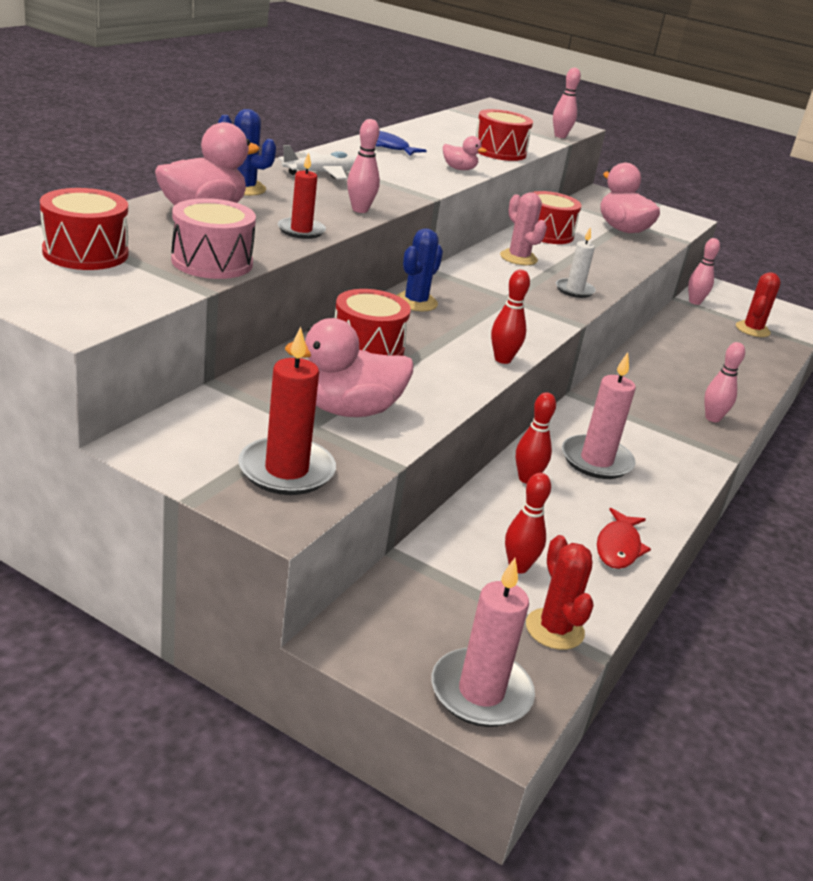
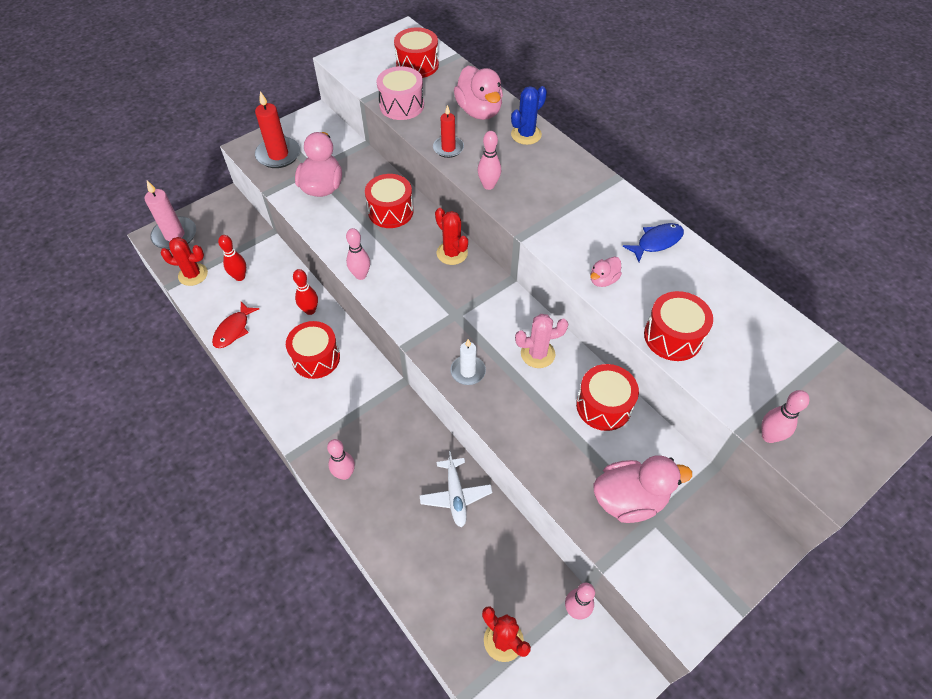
camera: 115 degrees right, 25 degrees up
(321, 173) = (568, 181): white plane -> white plane (455, 495)
(416, 302) = (452, 253): blue cactus -> red cactus
(502, 359) = (361, 275): red bowling pin -> pink bowling pin
(596, 460) = (316, 358): pink candle -> red drum
(618, 547) = (233, 330): red fish -> red fish turned 105 degrees counterclockwise

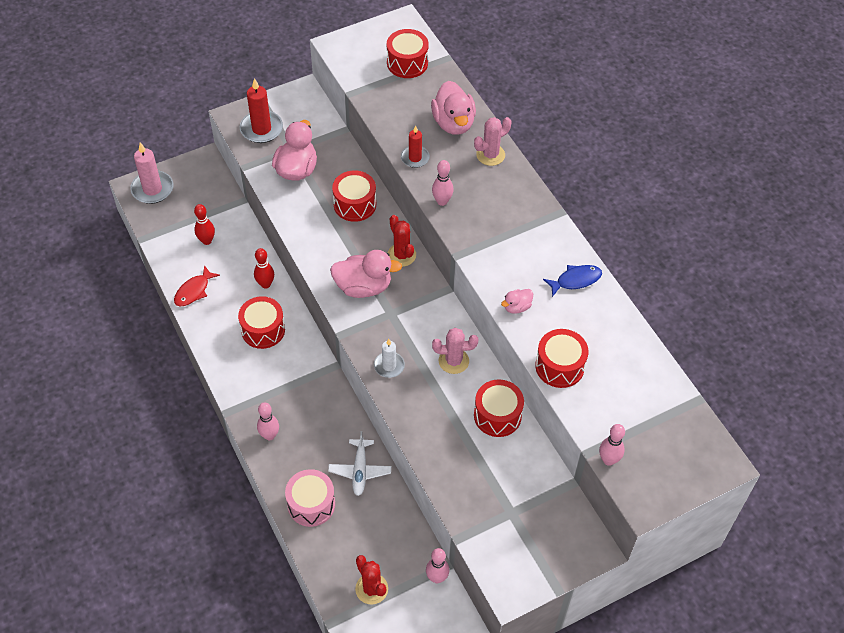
camera: 10 degrees right, 0 degrees up
(193, 274) = (164, 231): red cactus -> none
(361, 275) = (315, 262): pink bowling pin -> none
(401, 105) = (382, 105): pink drum -> pink drum (311, 504)
(526, 134) = (490, 155): blue cactus -> pink cactus
(629, 499) = (495, 494): pink duck -> pink duck (363, 287)

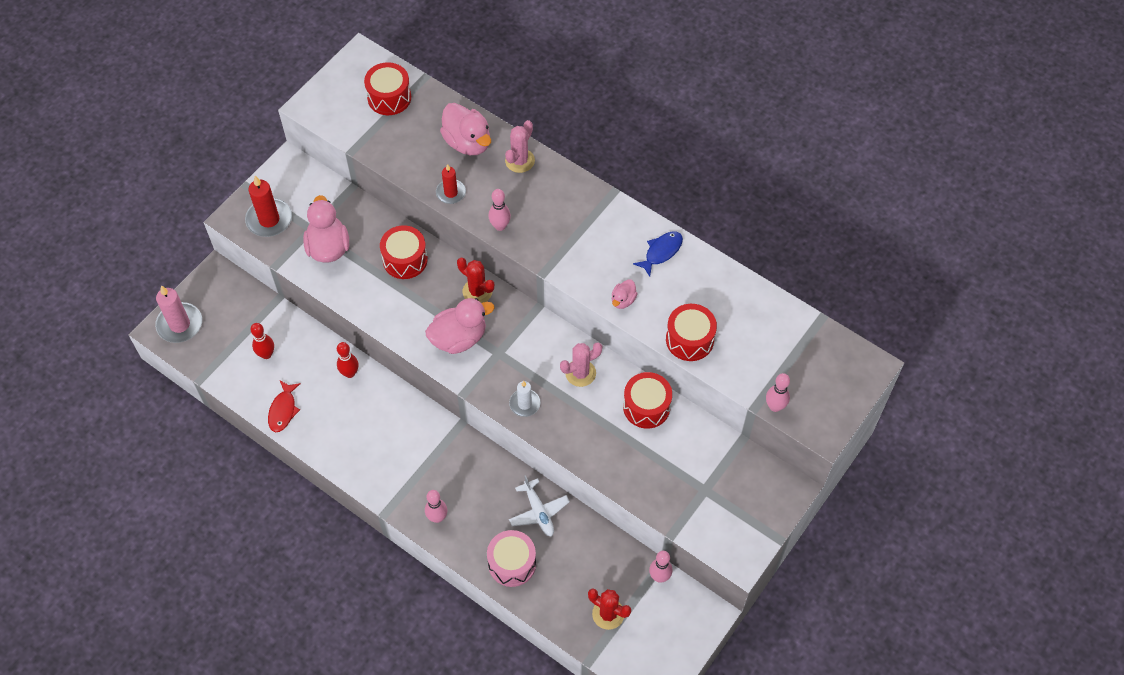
camera: 25 degrees left, 5 degrees up
(263, 330) = (373, 419): red drum -> none

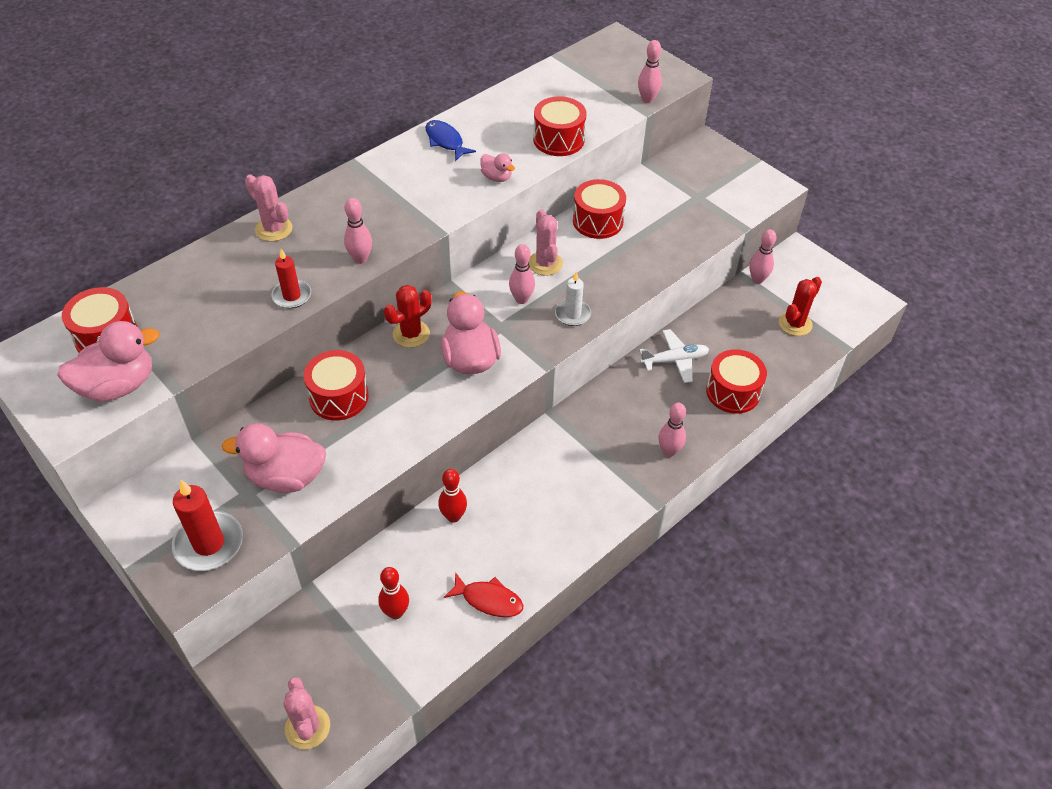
camera: 80 degrees left, 10 degrees down
(180, 324) = (307, 727): pink candle -> pink cactus
(468, 142) = (222, 270): pink duck -> pink duck (118, 386)
(512, 563) = (733, 392): pink drum -> red drum
(533, 362) = (521, 299): none -> pink bowling pin

